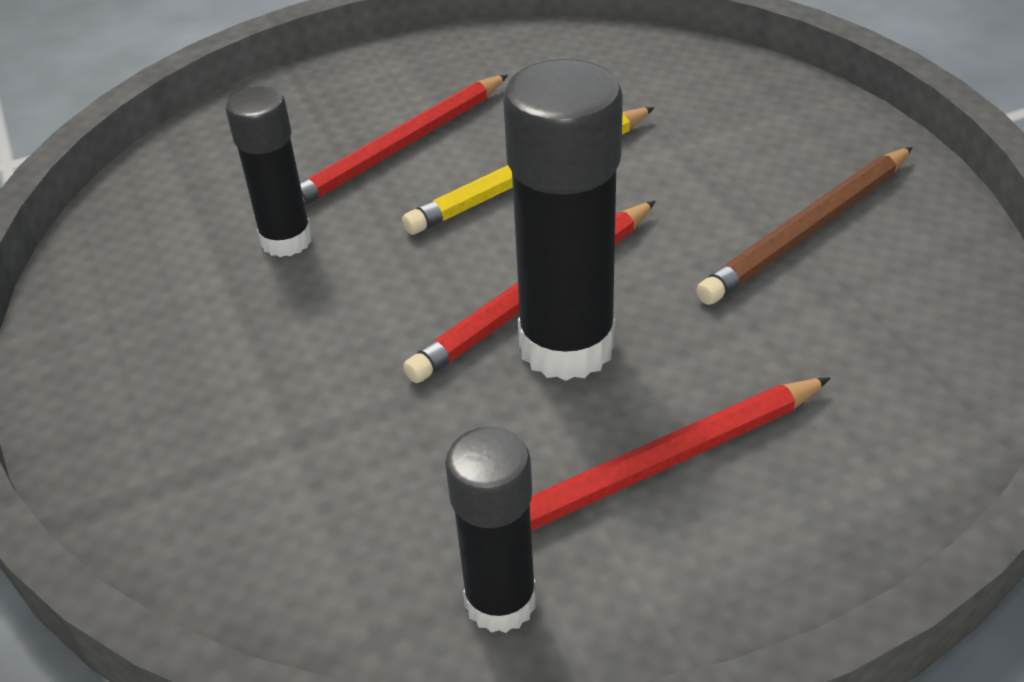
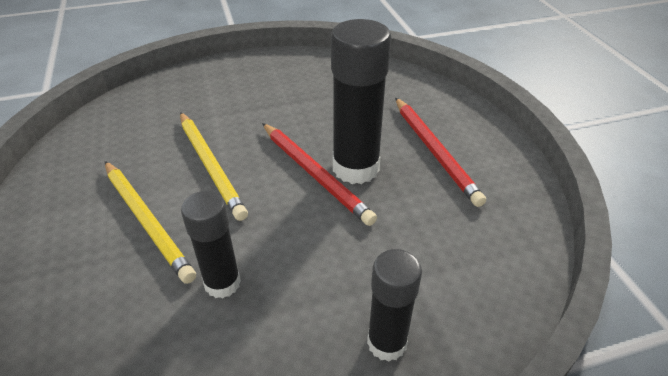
camera: 85 degrees left, 0 degrees up
(399, 147) = (146, 221): red pencil -> yellow pencil
(500, 601) = (509, 204): black glue stick -> black glue stick (387, 343)
(808, 229) = (296, 89): brown pencil -> none

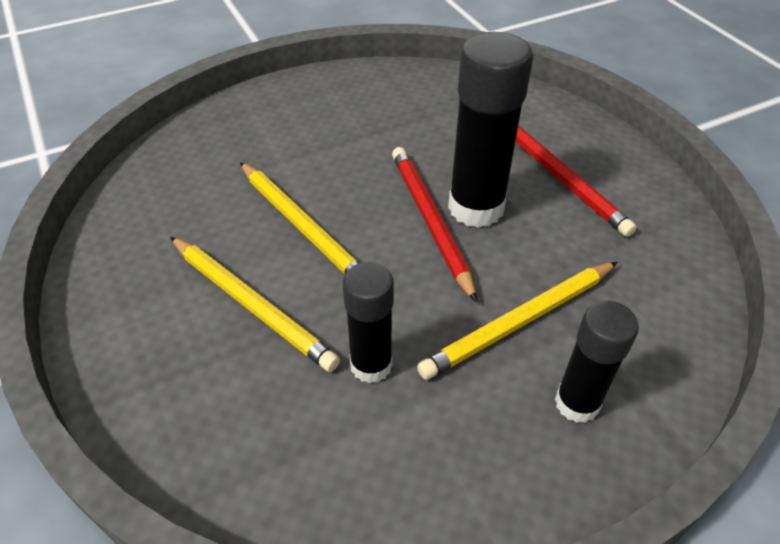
camera: 10 degrees left, 5 degrees up
(314, 174) = (430, 221): red pencil -> red pencil turned 150 degrees counterclockwise
(360, 265) = (520, 321): none -> yellow pencil

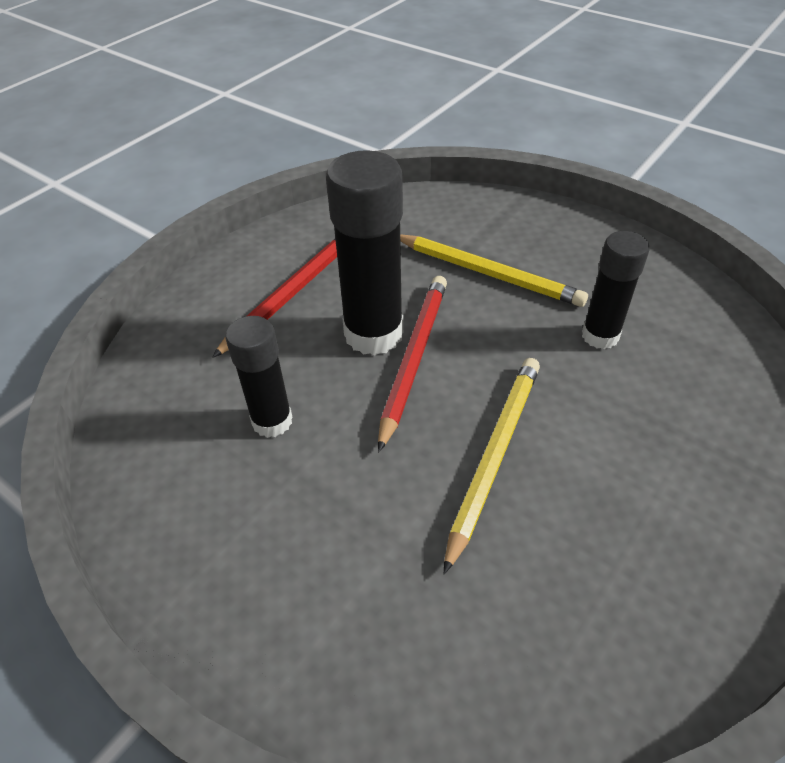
camera: 115 degrees left, 0 degrees up
(251, 304) = (620, 443): yellow pencil -> none
(430, 221) = (414, 358): red pencil -> red pencil turned 150 degrees clockwise
(577, 403) = (533, 234): black glue stick -> black glue stick (272, 421)

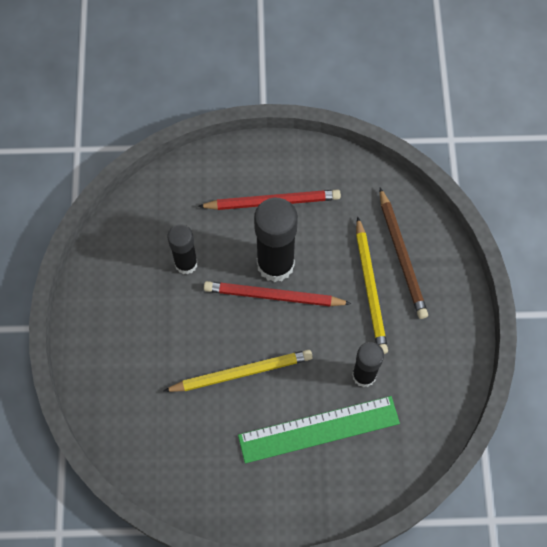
camera: 50 degrees right, 20 degrees up
(414, 358) = (274, 296): red pencil -> red pencil turned 150 degrees counterclockwise
(472, 232) = (401, 255): none -> brown pencil
(648, 419) = (318, 429): none -> green ruler

